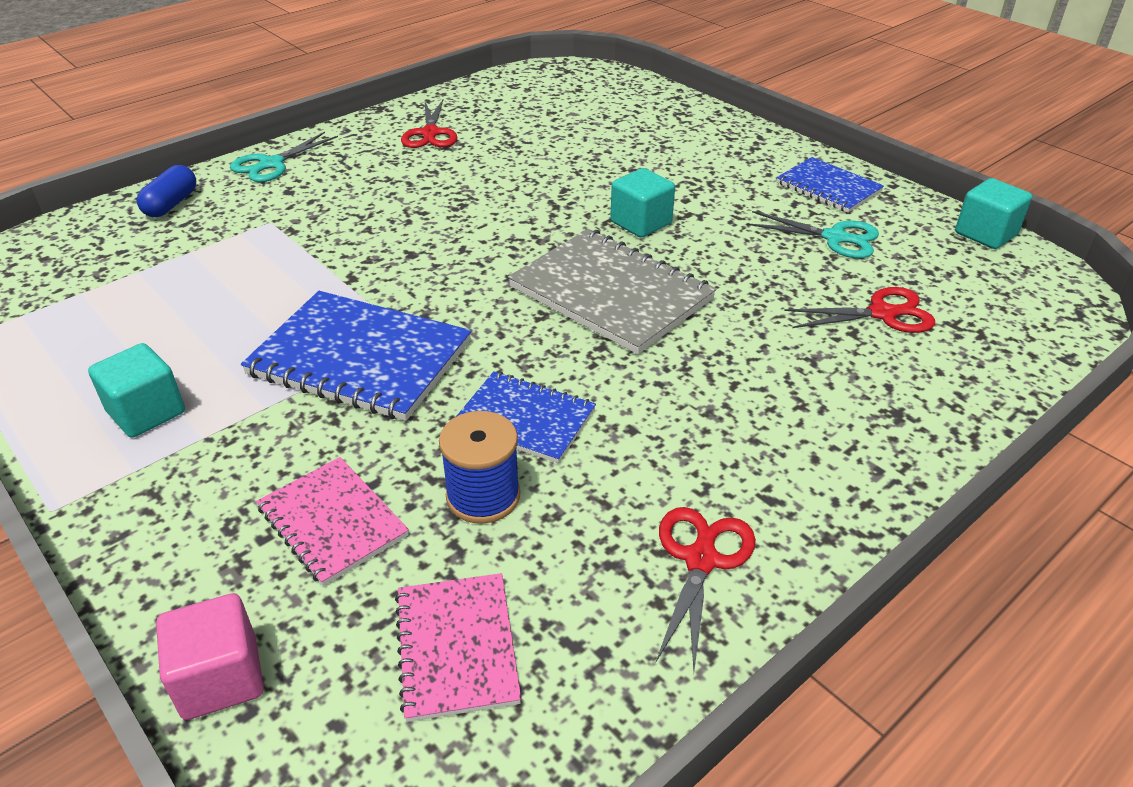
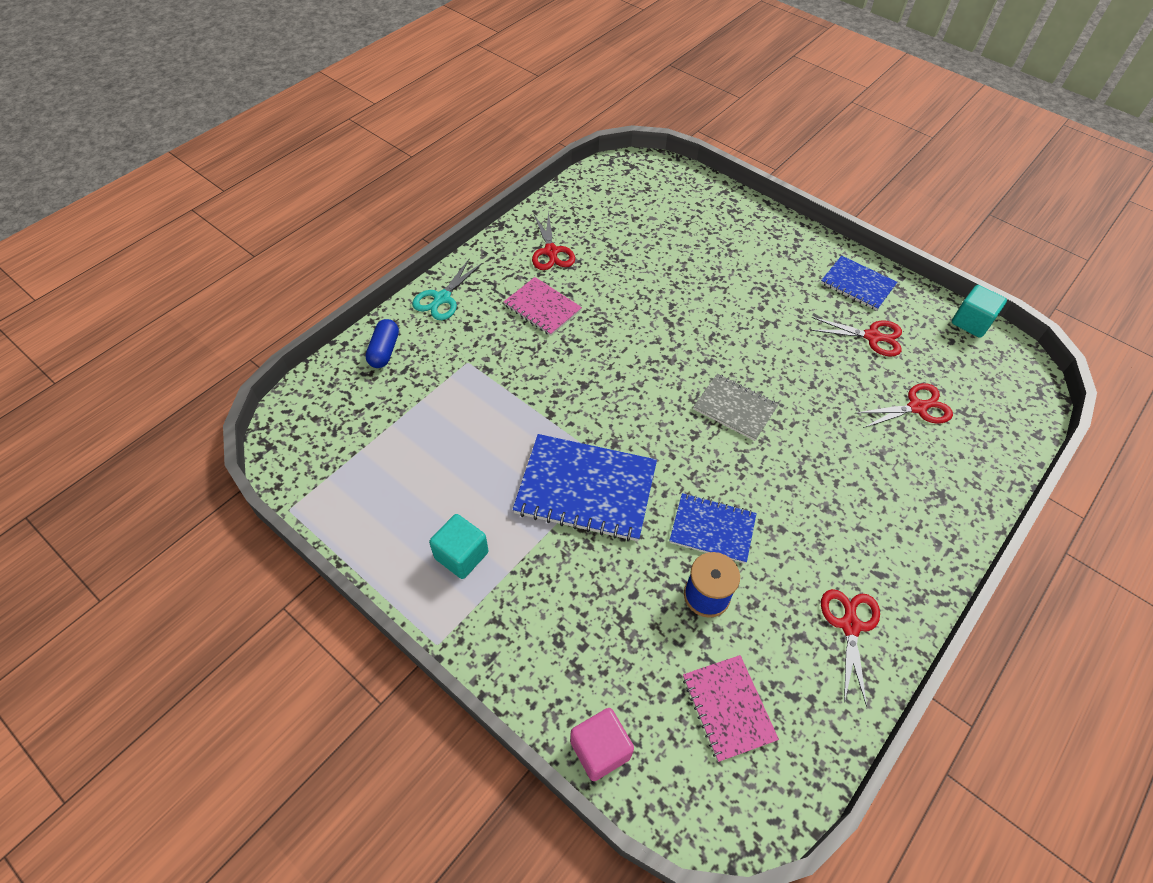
camera: 10 degrees left, 15 degrees up
(332, 522) = (621, 628): pink notebook -> pink notebook (542, 308)
(611, 293) = (735, 408): grey notebook -> grey notebook, size x0.60
(641, 223) = (736, 335): turquoise cube -> none
(834, 238) = (872, 337): turquoise scissors -> red scissors

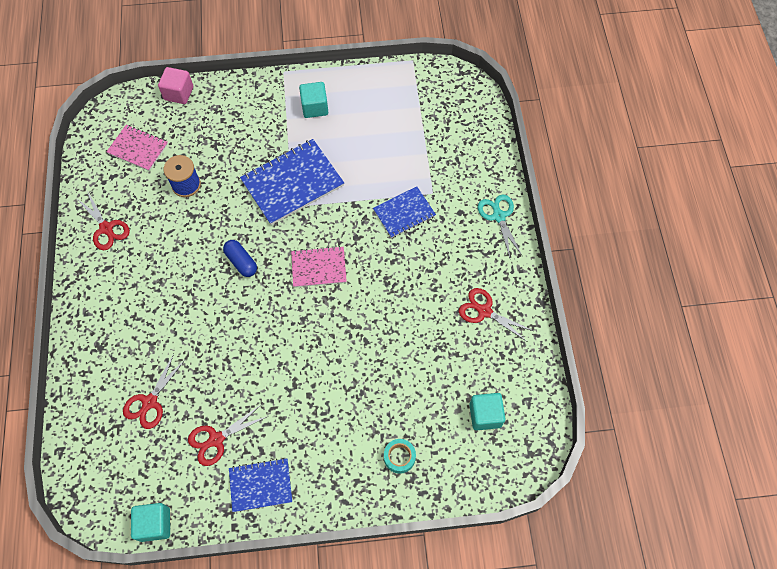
camera: 135 degrees right, 10 degrees up
(384, 351) = (482, 159): blue capsule -> blue capsule (241, 262)
(542, 308) = (437, 264): pink notebook -> pink notebook (319, 267)
(636, 202) = (485, 415): none -> turquoise cube
(712, 529) = (210, 218): blue notebook -> blue notebook (404, 213)
(728, 225) = (399, 457): none -> turquoise tape
(735, 408) = (259, 299): grey notebook -> none

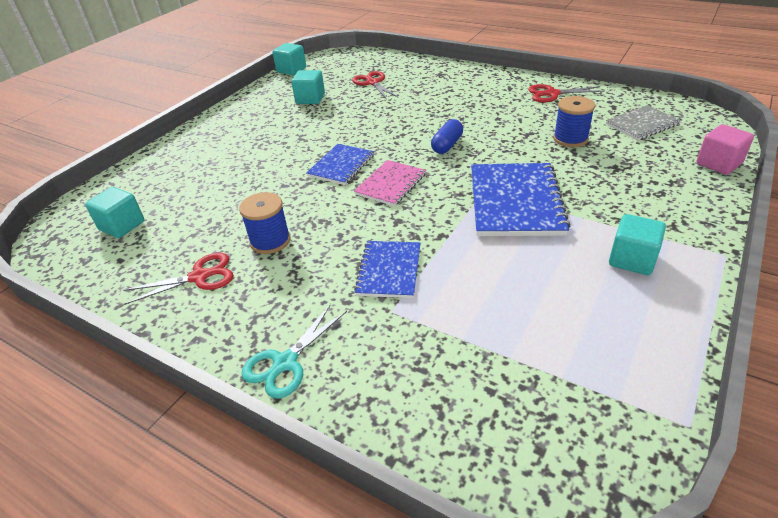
camera: 130 degrees right, 25 degrees down
(138, 148) = (642, 124): pink notebook -> grey notebook
(216, 439) = (310, 99): red scissors -> turquoise cube
(241, 262) = (447, 145): blue capsule -> blue capsule turned 60 degrees counterclockwise
(260, 485) = (255, 106): blue notebook -> blue notebook (341, 166)
(399, 457) = (174, 166): turquoise tape -> none
(427, 298) = (270, 241): none -> blue spool
(499, 216) = (285, 363): turquoise scissors -> turquoise scissors turned 105 degrees clockwise

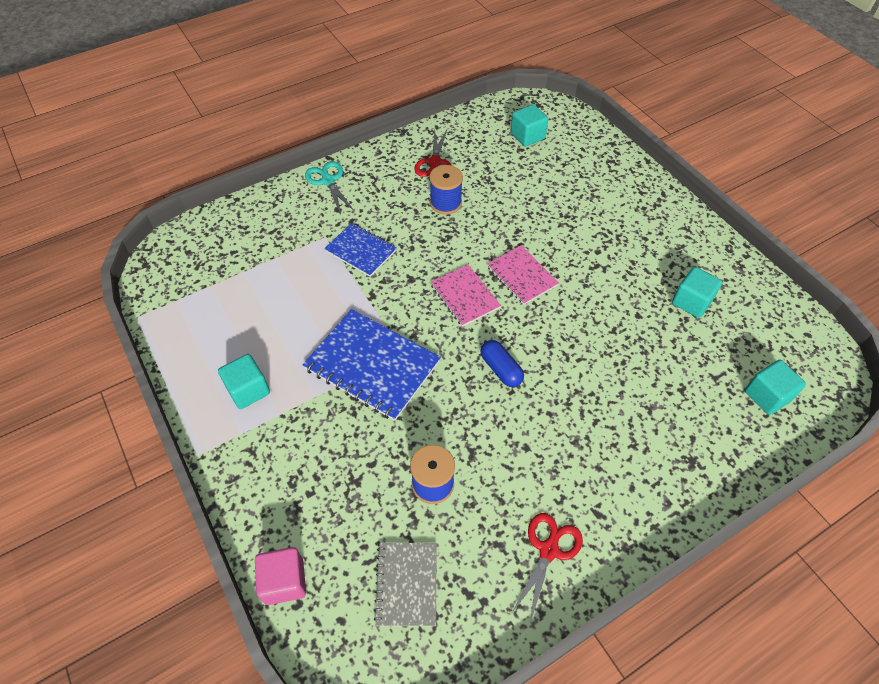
camera: 115 degrees right, 15 degrees up
(291, 70) = (797, 312): turquoise cube -> turquoise cube (767, 396)
(341, 166) = (522, 276): blue notebook -> pink notebook
(372, 83) = (705, 376): red scissors -> none

